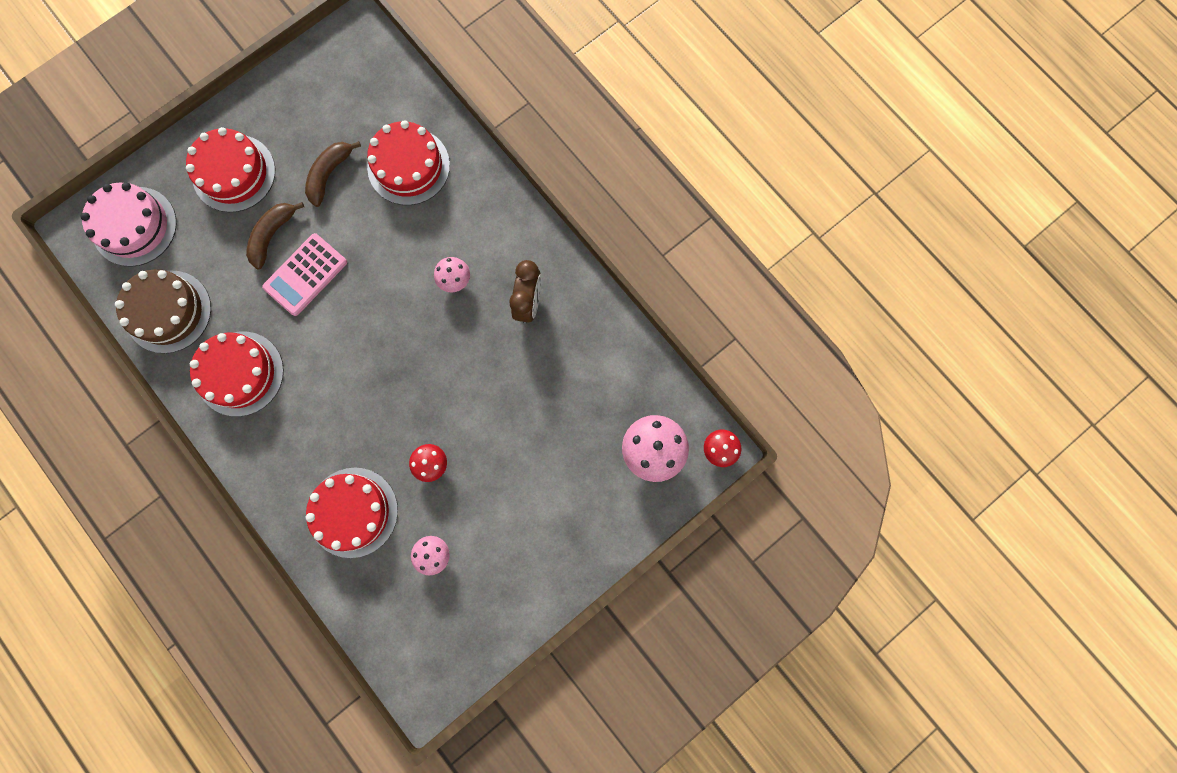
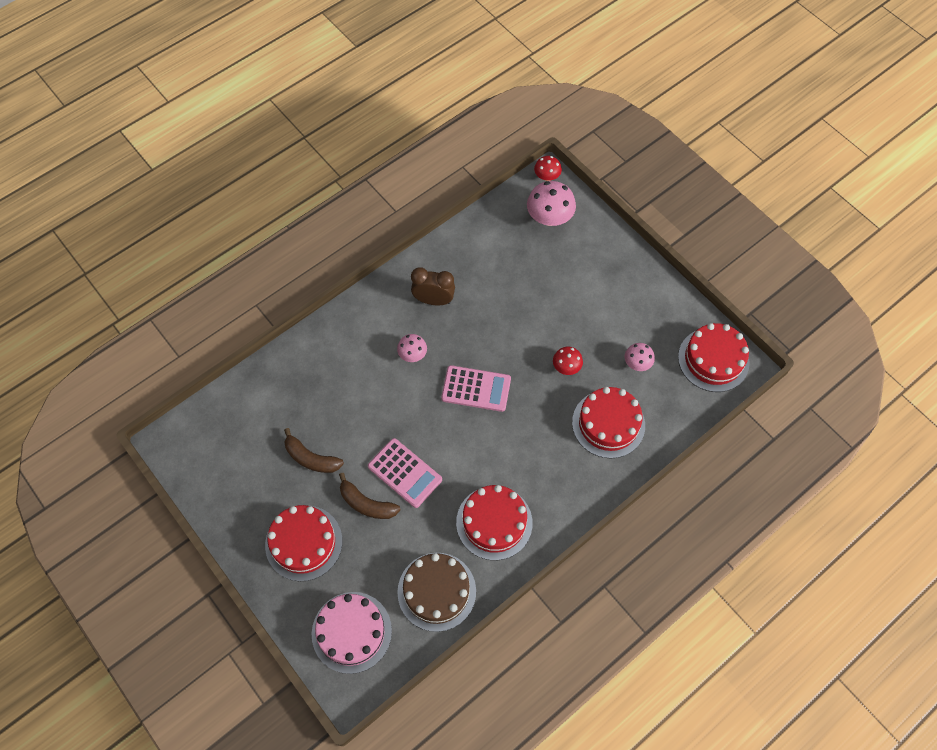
camera: 90 degrees left, 15 degrees down
(406, 354) = (476, 388): none -> pink calculator
(408, 166) = (308, 393): red cake -> red cake (713, 359)

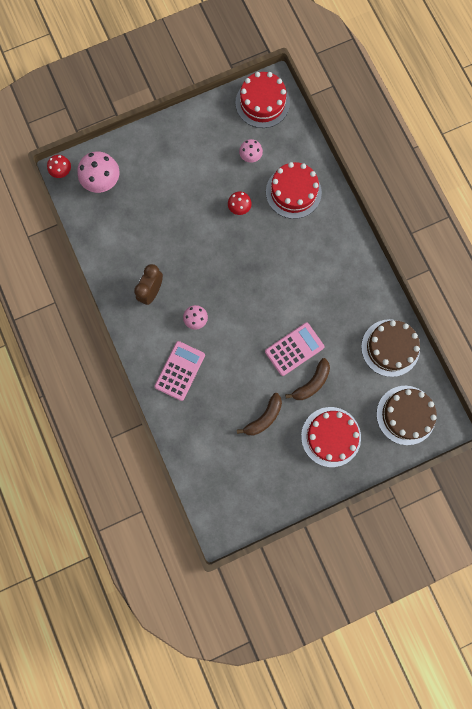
camera: 75 degrees left, 15 degrees up
(351, 632) = (406, 415): pink cake -> brown cake
(476, 388) = (239, 279): pink calculator -> pink calculator (180, 371)
(494, 522) = (349, 294): red cake -> none

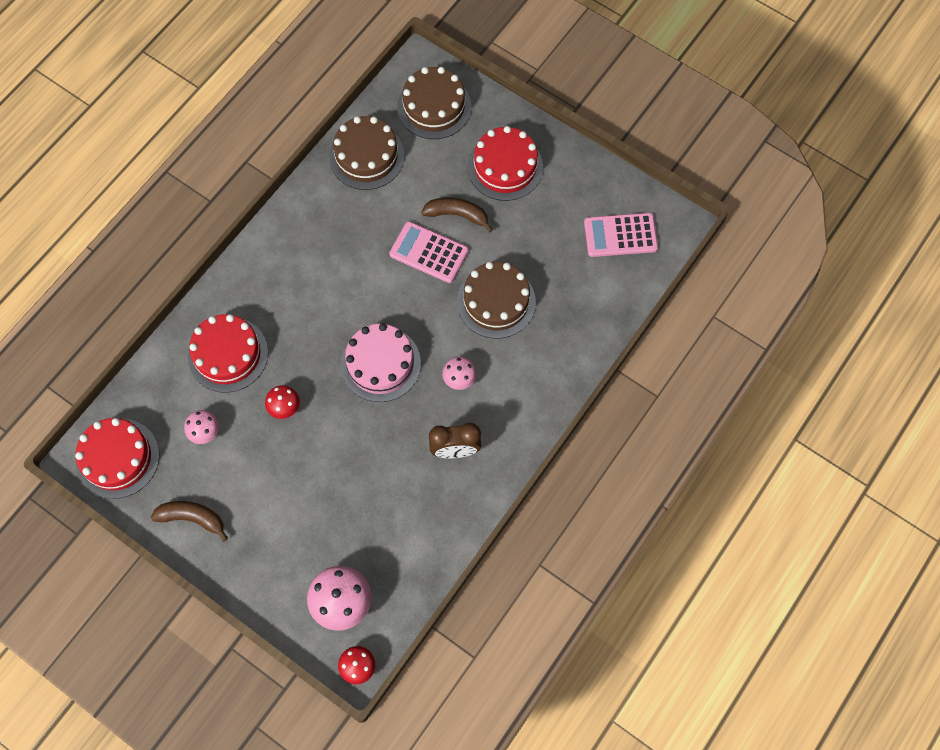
camera: 120 degrees left, 10 degrees down
(180, 371) = (532, 362): pink calculator -> pink calculator (620, 235)
(234, 278) = (380, 364): none -> pink cake
(234, 372) = (496, 302): none -> brown cake
(264, 418) = (528, 244): brown banana -> brown banana (192, 518)

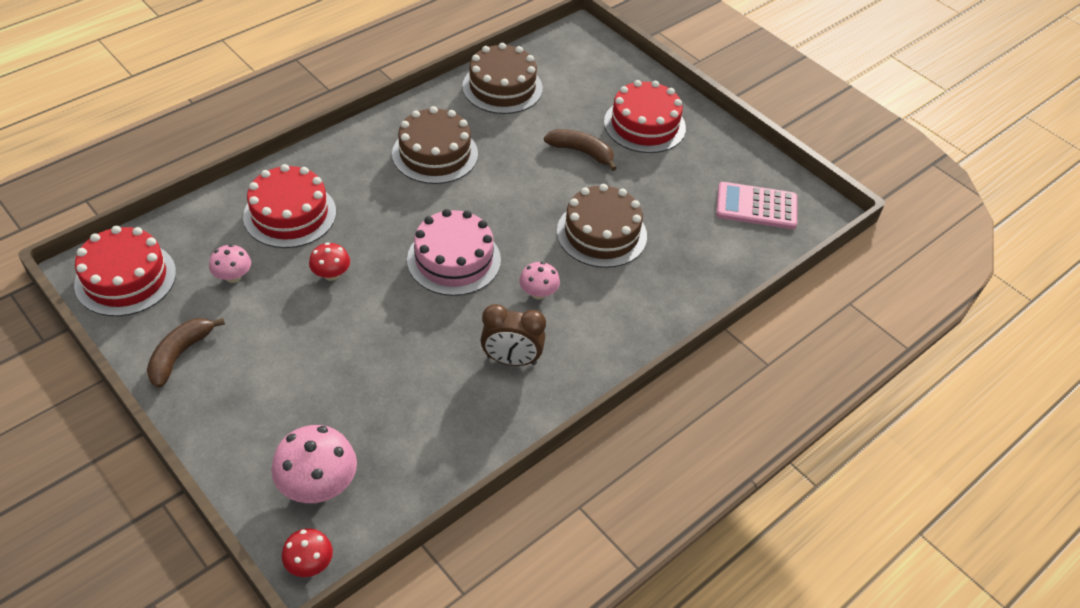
camera: 10 degrees right, 20 degrees down
(192, 518) = (180, 355): brown banana -> brown banana turned 90 degrees counterclockwise
(429, 253) = (541, 176): pink calculator -> none
(434, 107) = (584, 65): brown cake -> brown cake (435, 154)

